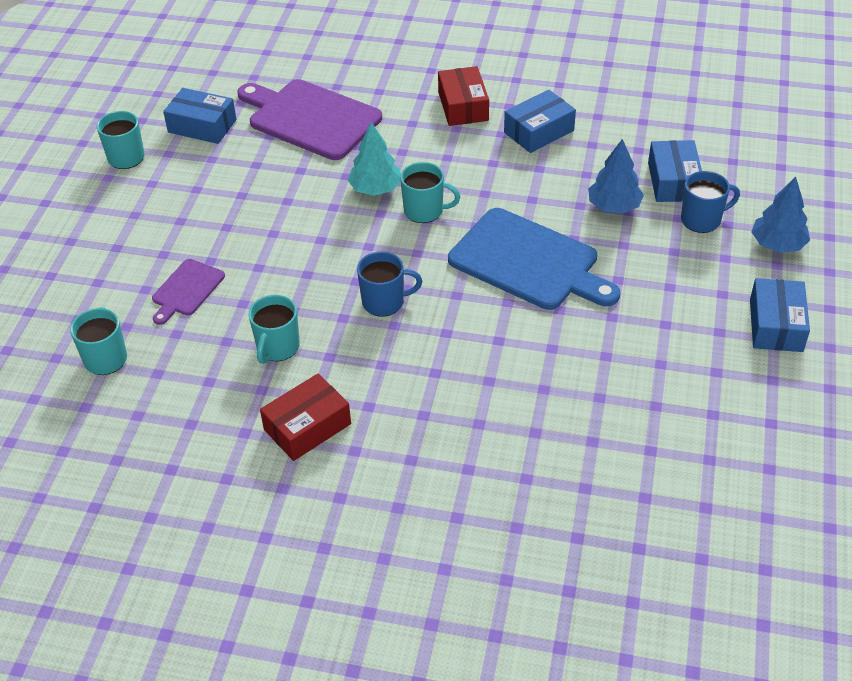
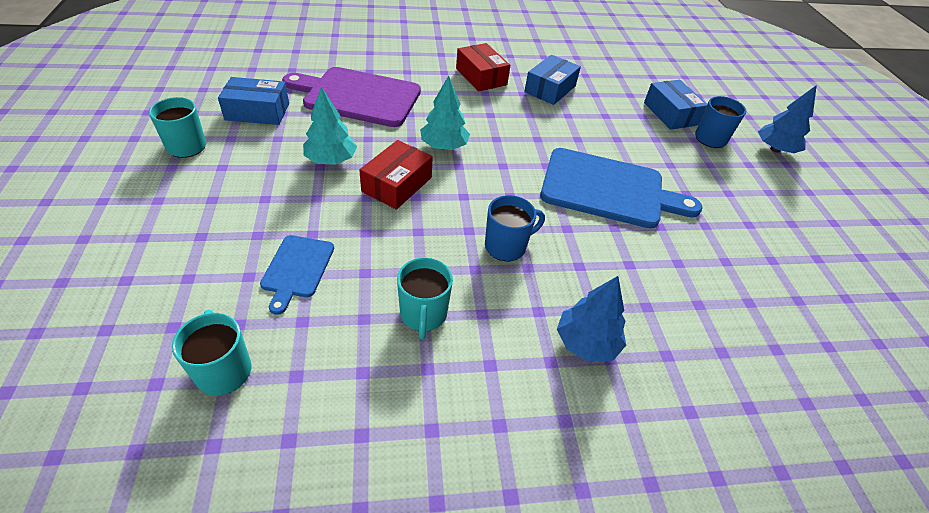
camera: 25 degrees left, 0 degrees up
(186, 290) = (297, 269): purple cutting board -> blue cutting board
(254, 189) = (331, 160): none -> turquoise tree
(307, 427) = (500, 403): red box -> red box (397, 184)
(425, 211) = (496, 159): turquoise mug -> none
(614, 206) = (642, 136): blue tree -> blue tree (586, 342)
(775, 325) = (825, 211): blue box -> none

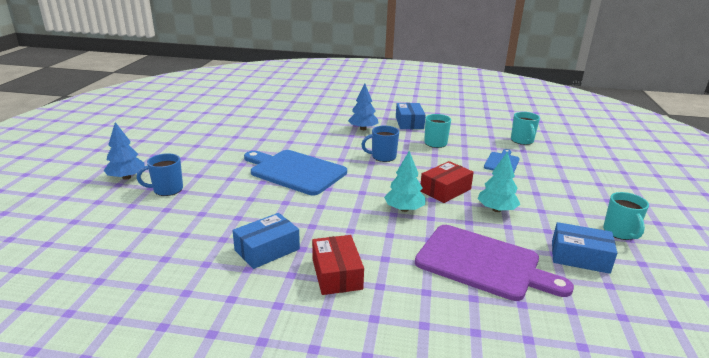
camera: 160 degrees left, 20 degrees down
(670, 114) = (171, 212): blue box -> blue box (409, 123)

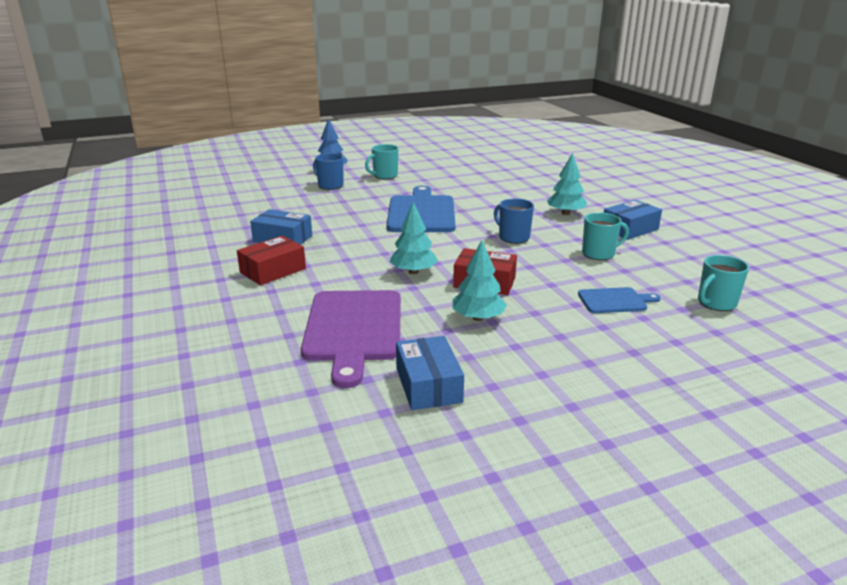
camera: 60 degrees right, 0 degrees up
(363, 129) = (565, 213): blue tree -> turquoise tree
(620, 232) = (530, 410): turquoise mug -> turquoise mug (384, 176)

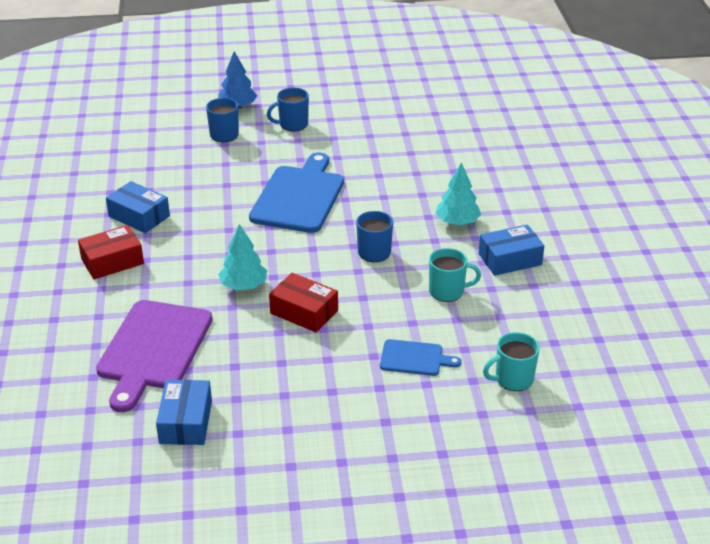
camera: 15 degrees right, 10 degrees up
(384, 176) = (292, 124): turquoise mug -> blue mug
(478, 318) = (270, 356): turquoise tree -> none

